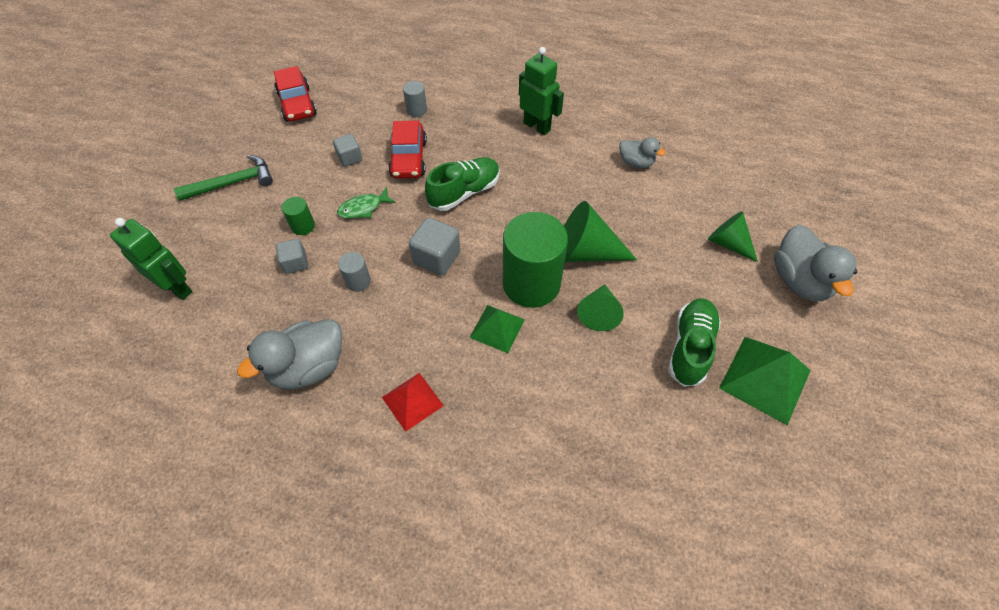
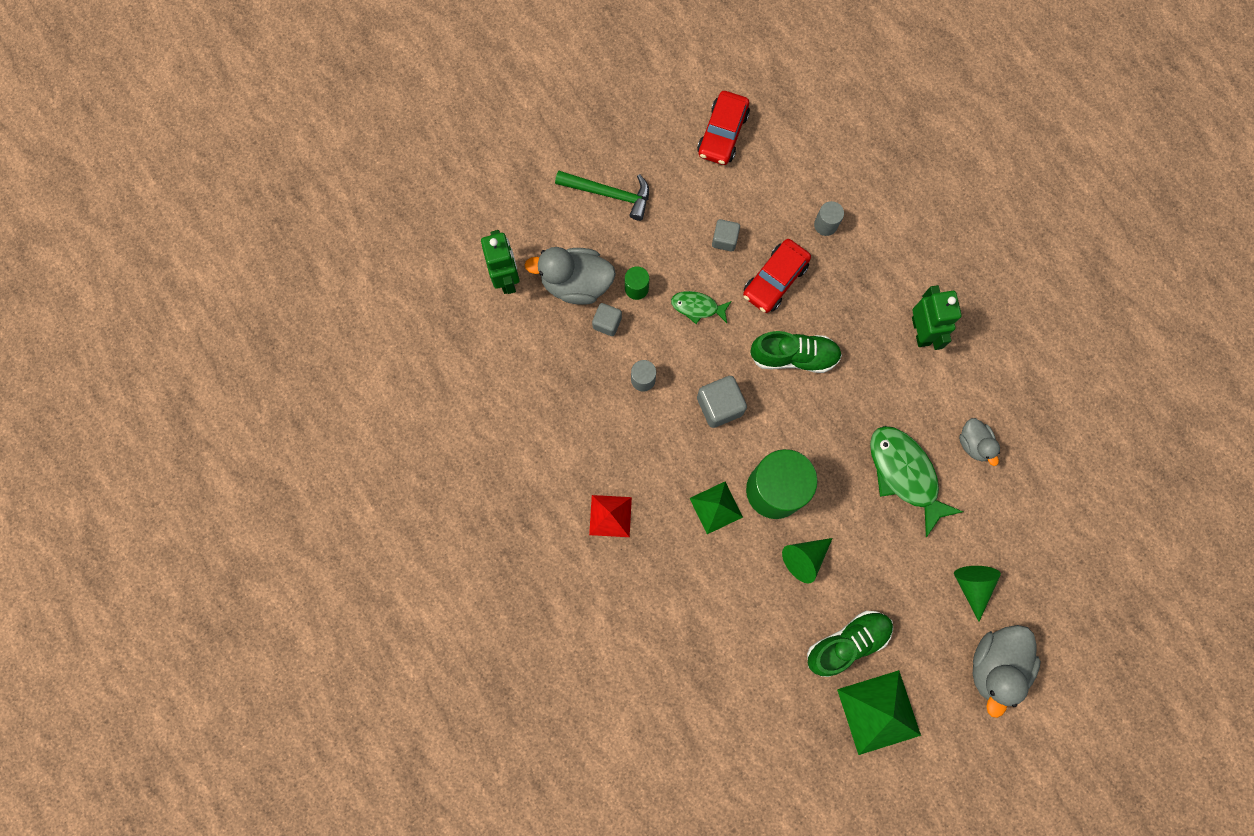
camera: 40 degrees right, 20 degrees up
(308, 367) = (557, 428): grey duck -> grey duck (576, 283)
(585, 252) = (844, 497): green cone -> none
(611, 209) = (905, 474): none -> green fish

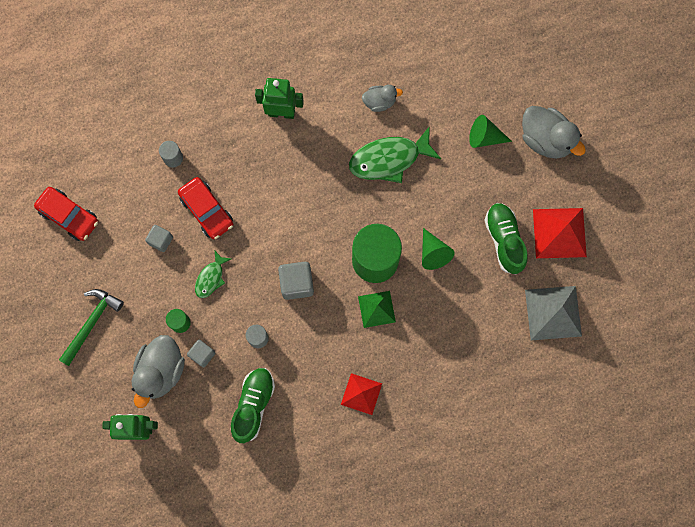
camera: 75 degrees left, 0 degrees up
(774, 727) = (553, 312): none -> grey pyramid
(794, 356) = (273, 214): green shoe -> green shoe (253, 405)
(879, 712) = (559, 233): green pyramid -> red pyramid

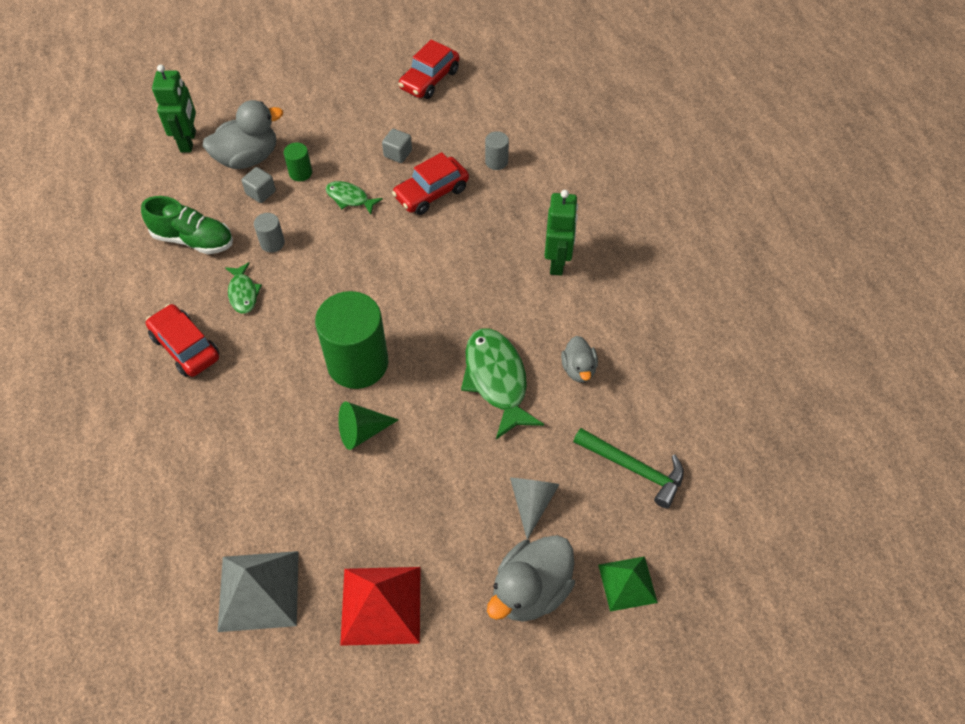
camera: 90 degrees right, 20 degrees down
(91, 323) = (309, 101): green hammer -> green hammer (634, 468)
(161, 371) = (248, 158): grey duck -> grey duck turned 135 degrees clockwise
(297, 283) = (335, 280): grey cube -> none
(309, 355) = (243, 293): none -> green fish
(361, 394) = (185, 347): red pyramid -> red car
(376, 309) = (292, 364): green pyramid -> green pyramid (627, 583)
(485, 137) = (531, 502): green cone -> grey cone
(504, 240) = (374, 524): green shoe -> none

